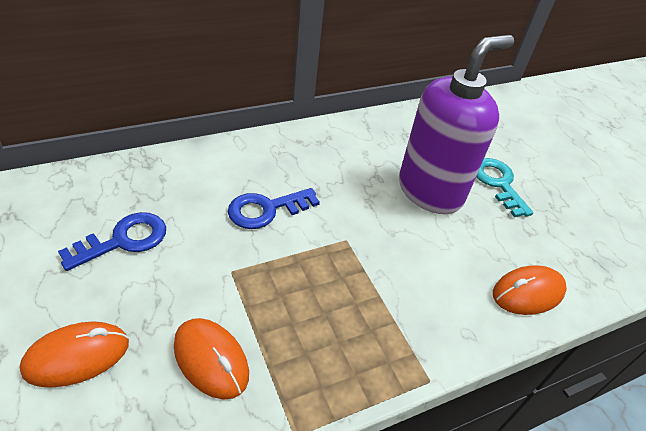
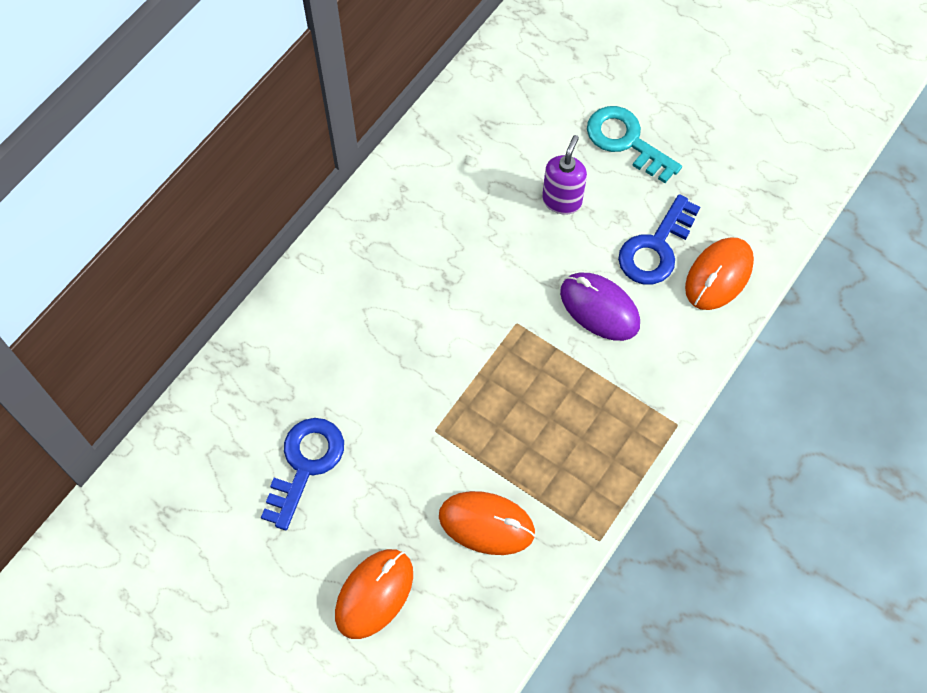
camera: 25 degrees left, 20 degrees up
(266, 209) = (412, 337): blue key -> blue key (656, 248)
(416, 264) = (599, 308): none -> purple mouse
(430, 191) = (562, 200): purple soap dispenser -> purple soap dispenser, size x0.44

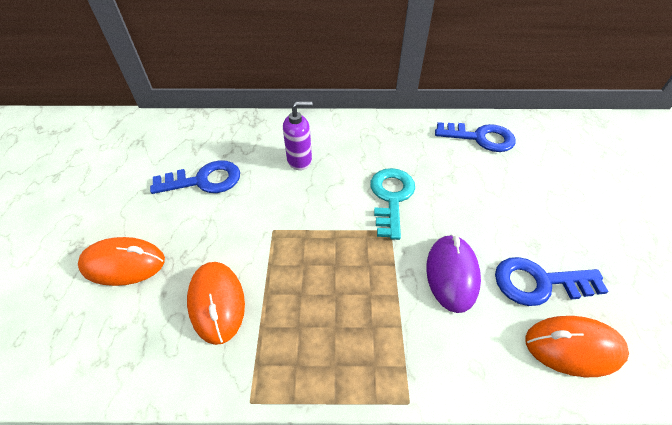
camera: 55 degrees right, 15 degrees down
(463, 141) = (480, 138): none -> blue key
(562, 200) = (503, 204): purple soap dispenser -> purple soap dispenser (299, 160)
(626, 141) = (589, 214): turquoise key -> turquoise key (391, 197)

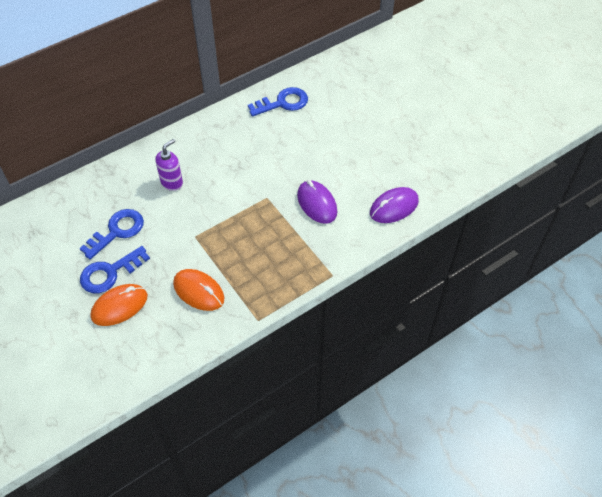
camera: 35 degrees left, 5 degrees up
(391, 197) = (253, 177): turquoise key -> none
(539, 283) = (364, 183): blue key -> blue key (110, 273)
(573, 347) = (394, 207): orange mouse -> purple mouse

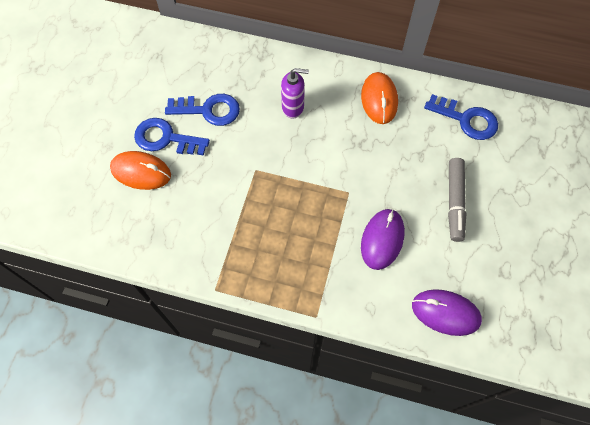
camera: 50 degrees right, 10 degrees up
(198, 291) = (204, 218): orange mouse -> orange mouse (379, 100)
(330, 150) = (454, 202): none -> grey marker

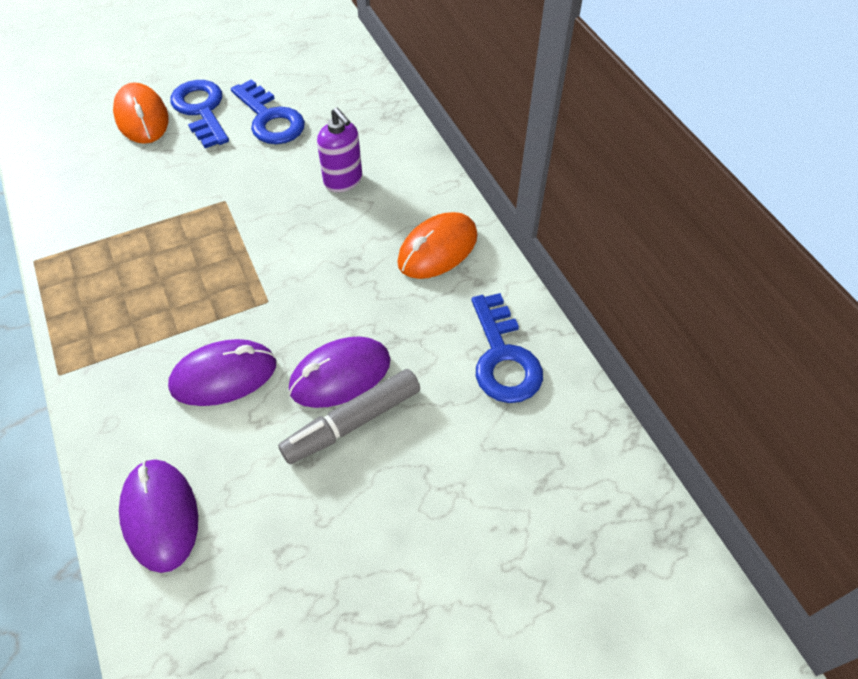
camera: 50 degrees right, 10 degrees down
(423, 190) = (340, 375): none -> purple mouse

